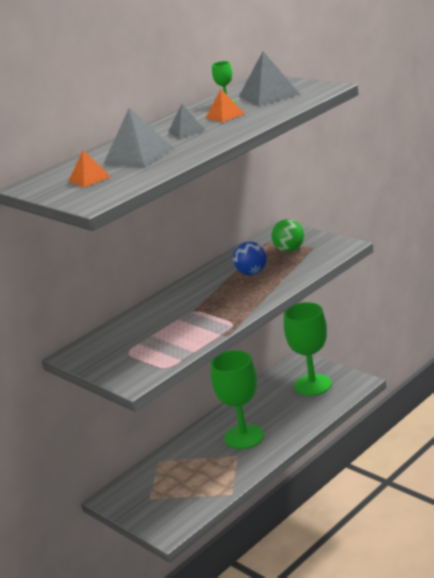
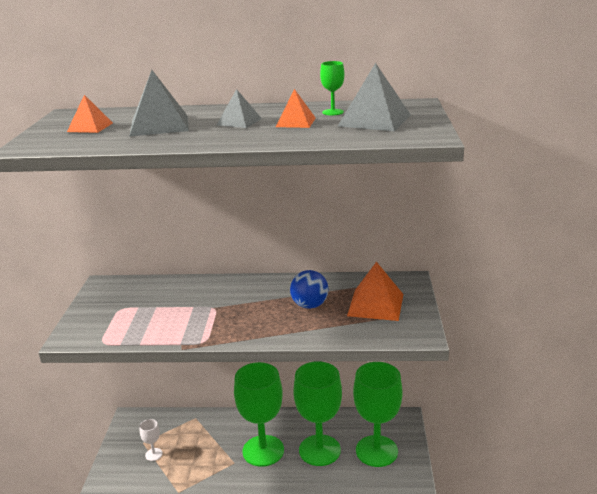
camera: 45 degrees right, 0 degrees up
(172, 496) = (154, 454): none -> white goblet
(279, 410) = (319, 450): none -> green goblet
(289, 250) = (375, 305): green ball -> orange pyramid

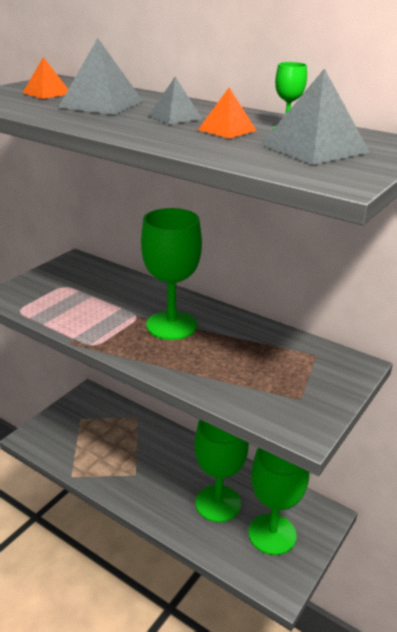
camera: 30 degrees right, 5 degrees up
(154, 454) = (80, 433): white goblet -> none
(263, 451) = (168, 477): green goblet -> green goblet (171, 325)
(309, 305) = (224, 349): blue ball -> none
(375, 305) = (291, 377): orange pyramid -> none

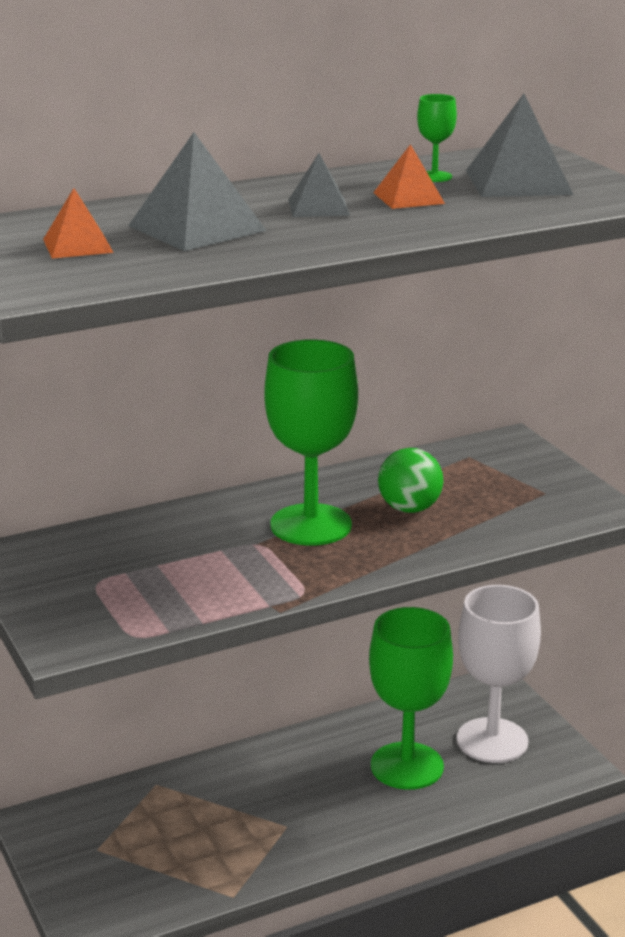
camera: 60 degrees left, 5 degrees down
(222, 352) = (409, 509): none -> green ball
(272, 534) = (492, 740): green goblet -> white goblet

